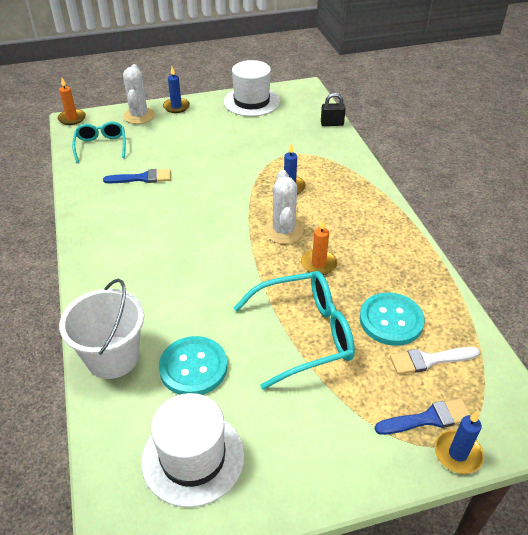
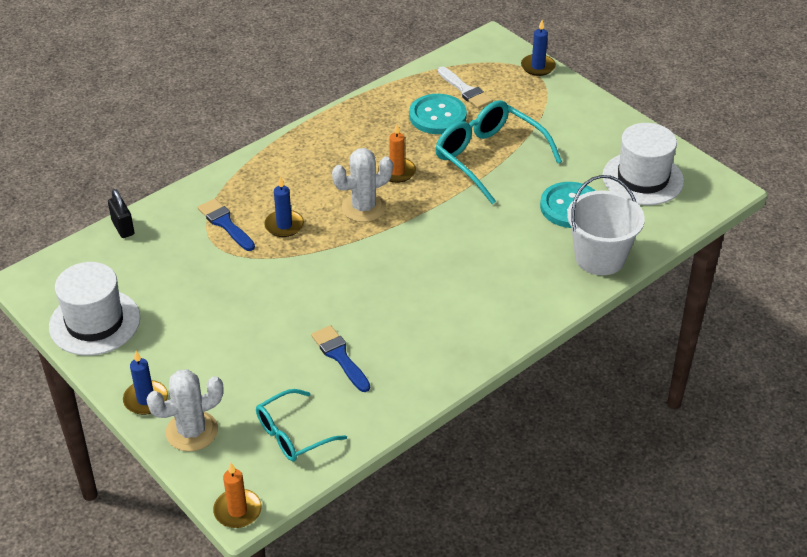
camera: 115 degrees left, 0 degrees up
(428, 418) = (520, 82): blue brush -> blue brush (225, 223)

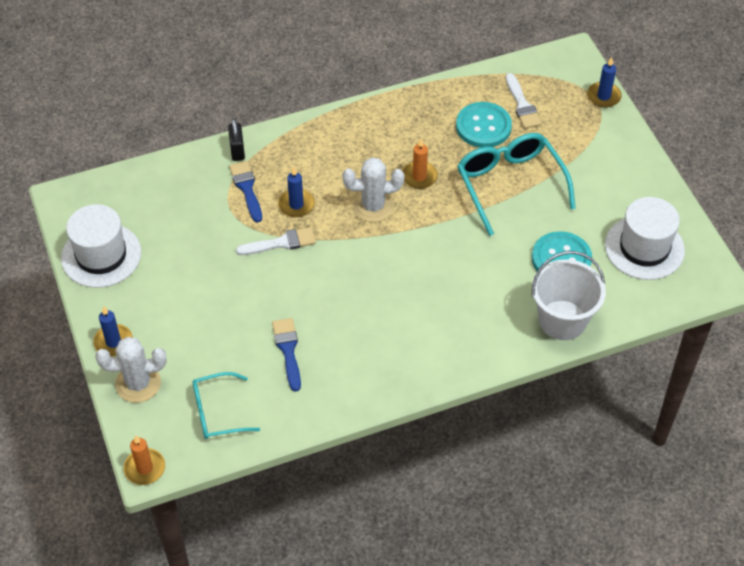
camera: 20 degrees right, 10 degrees up
(123, 228) = (160, 168): black padlock -> black padlock (237, 150)
(285, 262) = (281, 243): none -> white brush

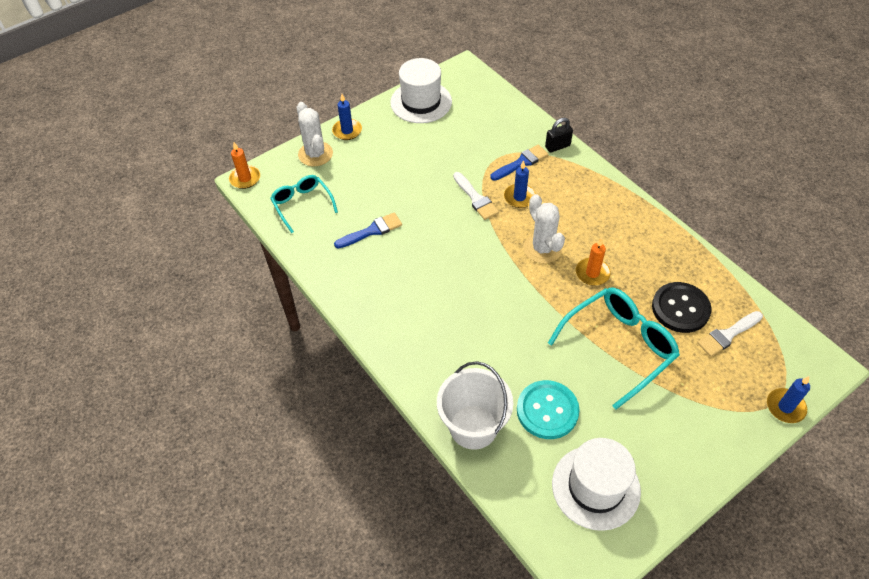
camera: 75 degrees right, 0 degrees up
(483, 126) = (680, 308): turquoise button -> black button

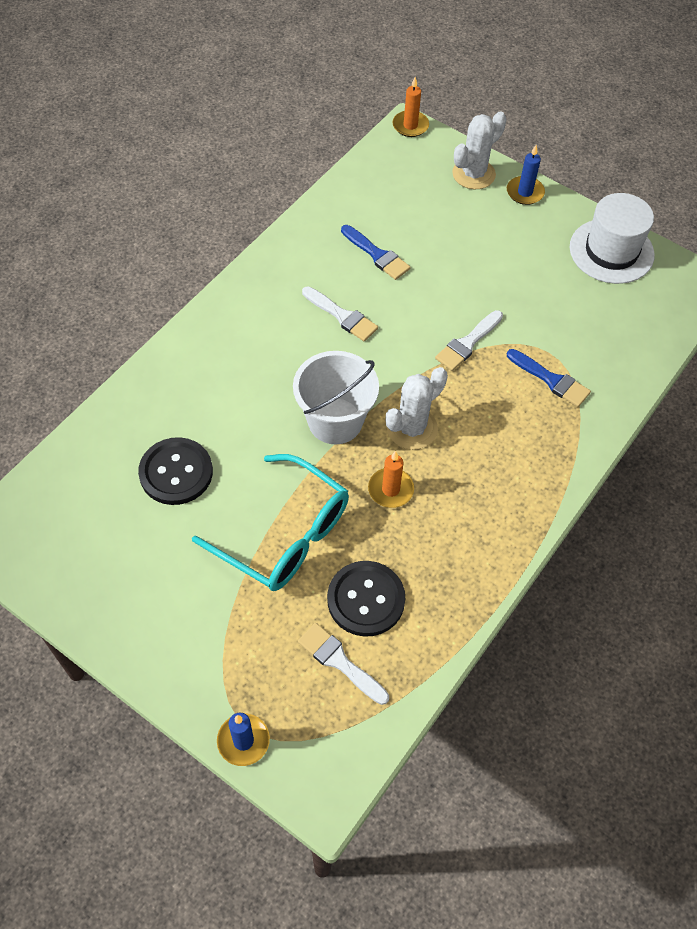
camera: 70 degrees right, 5 degrees up
(302, 205) = (391, 184): turquoise glasses -> none
(425, 266) = (342, 316): none -> white brush
(473, 427) = (140, 406): white bucket -> white bucket (335, 421)
(519, 197) = (488, 389): blue candle -> none
(547, 410) = (176, 472): turquoise button -> black button
(557, 146) = (600, 416): black padlock -> none
(595, 487) = (89, 535): white hat -> none

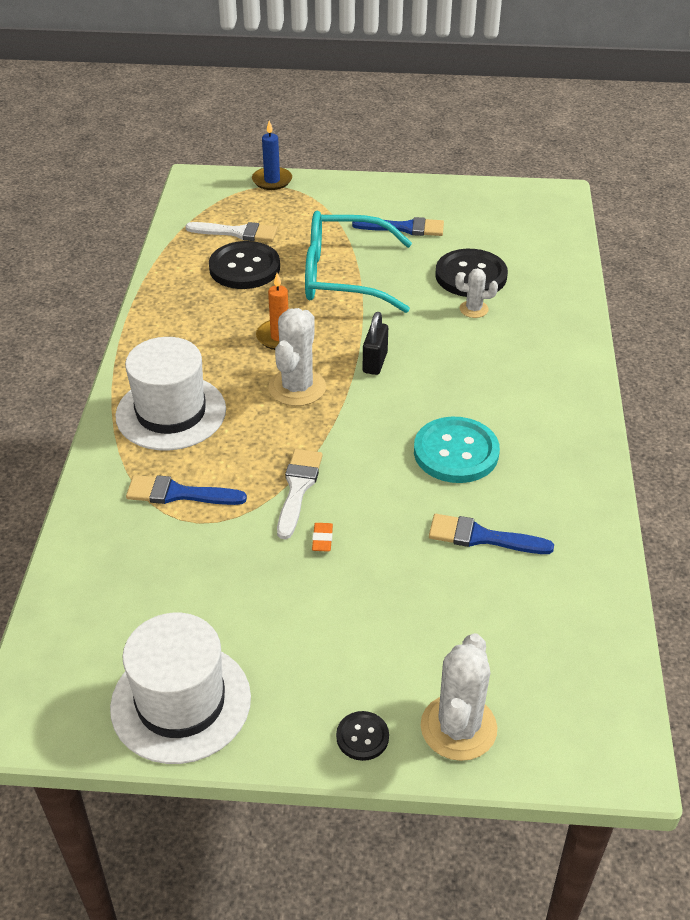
camera: 150 degrees right, 15 degrees down
(175, 572) = (404, 228): none -> blue brush
(210, 433) = (473, 309): none -> white cactus
(335, 421) = (375, 362): white bucket -> black padlock
(342, 316) = (456, 452): white brush -> turquoise button
(410, 126) = (621, 766): orange candle -> none
(475, 301) = (322, 539): none -> orange eraser
(522, 455) = (171, 412): none -> white hat
(525, 192) = (362, 737): blue candle -> black button

